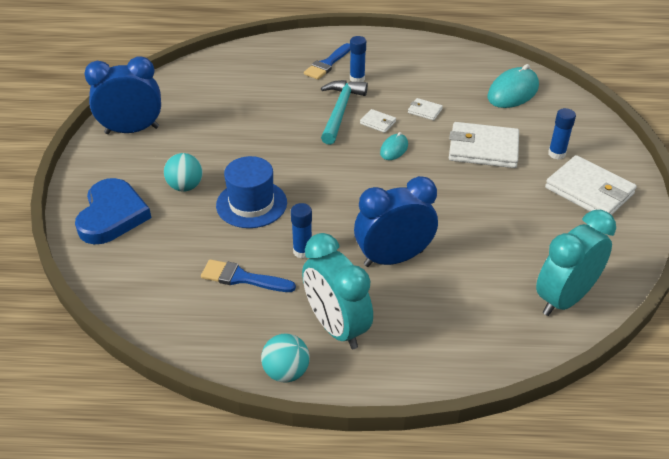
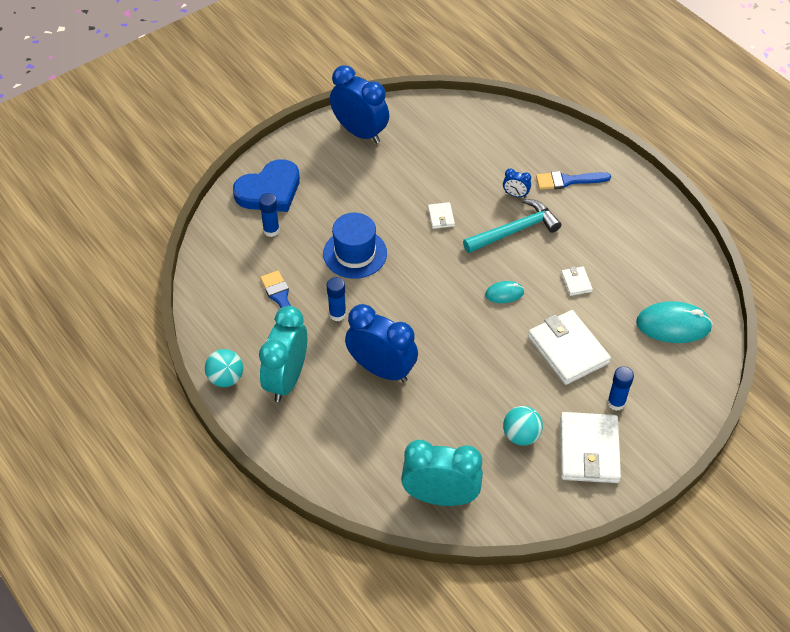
camera: 50 degrees right, 10 degrees up
(185, 186) = (335, 205): turquoise ball -> turquoise ball (521, 435)
(307, 92) = (515, 195): none -> blue clock
(357, 79) = (569, 212): blue glue stick -> blue glue stick (271, 230)
(378, 122) = (526, 263): white wallet -> white wallet (441, 217)

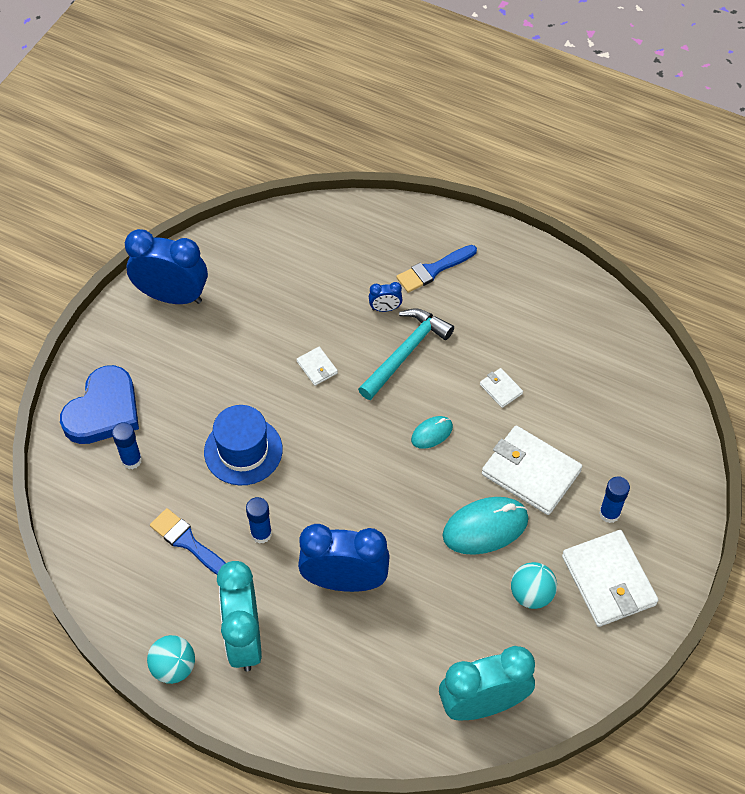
camera: 25 degrees left, 5 degrees up
(673, 325) = (623, 399): turquoise mouse -> turquoise mouse (485, 527)

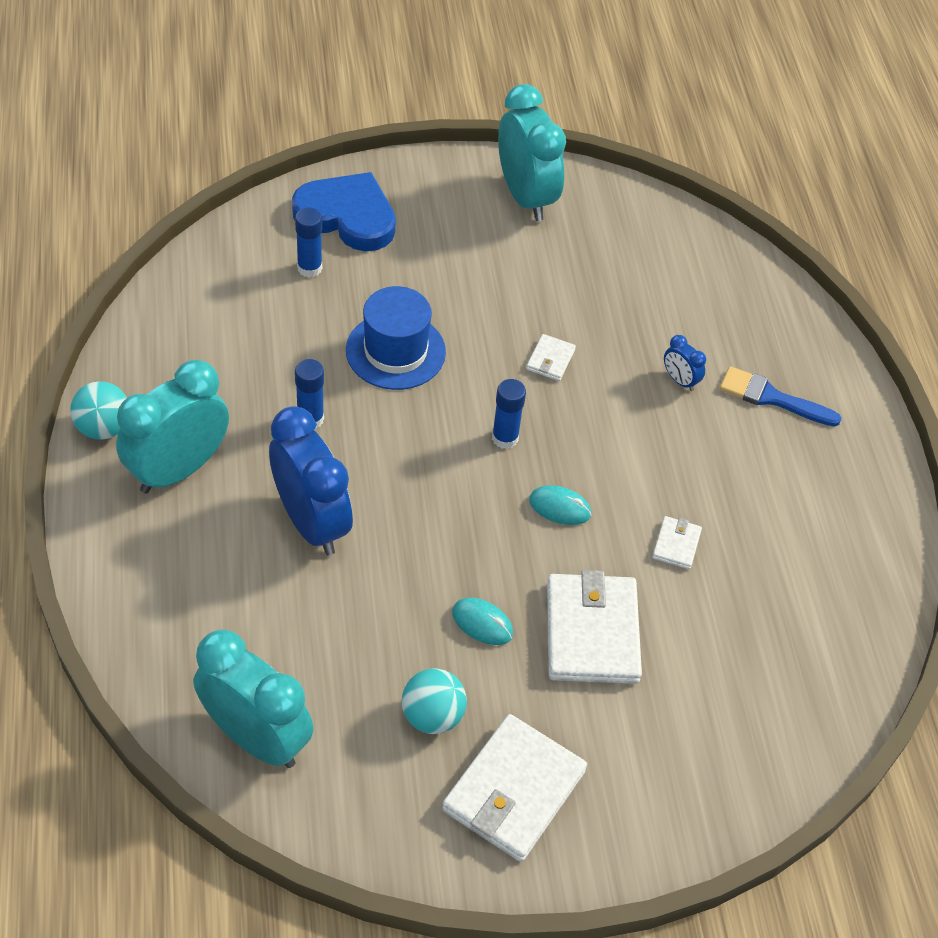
camera: 50 degrees right, 5 degrees down
(103, 410) = (347, 216): blue heart -> blue heart turned 150 degrees counterclockwise
(172, 296) = (525, 197): blue clock -> turquoise clock
(188, 542) = (253, 363): blue brush -> none
(405, 352) = (641, 428): turquoise hammer -> none
(485, 527) = (482, 623): turquoise mouse -> turquoise mouse, size x0.54
(609, 513) = (605, 745): blue glue stick -> blue glue stick (505, 438)

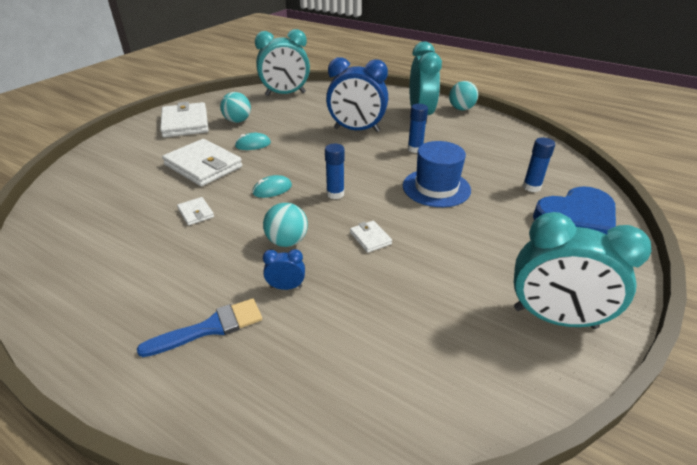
camera: 135 degrees right, 15 degrees down
(627, 423) = (287, 241): none -> turquoise ball

